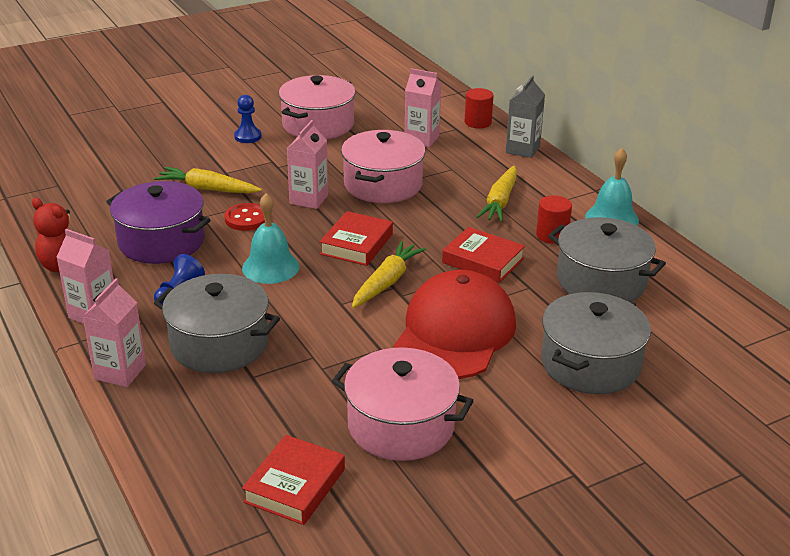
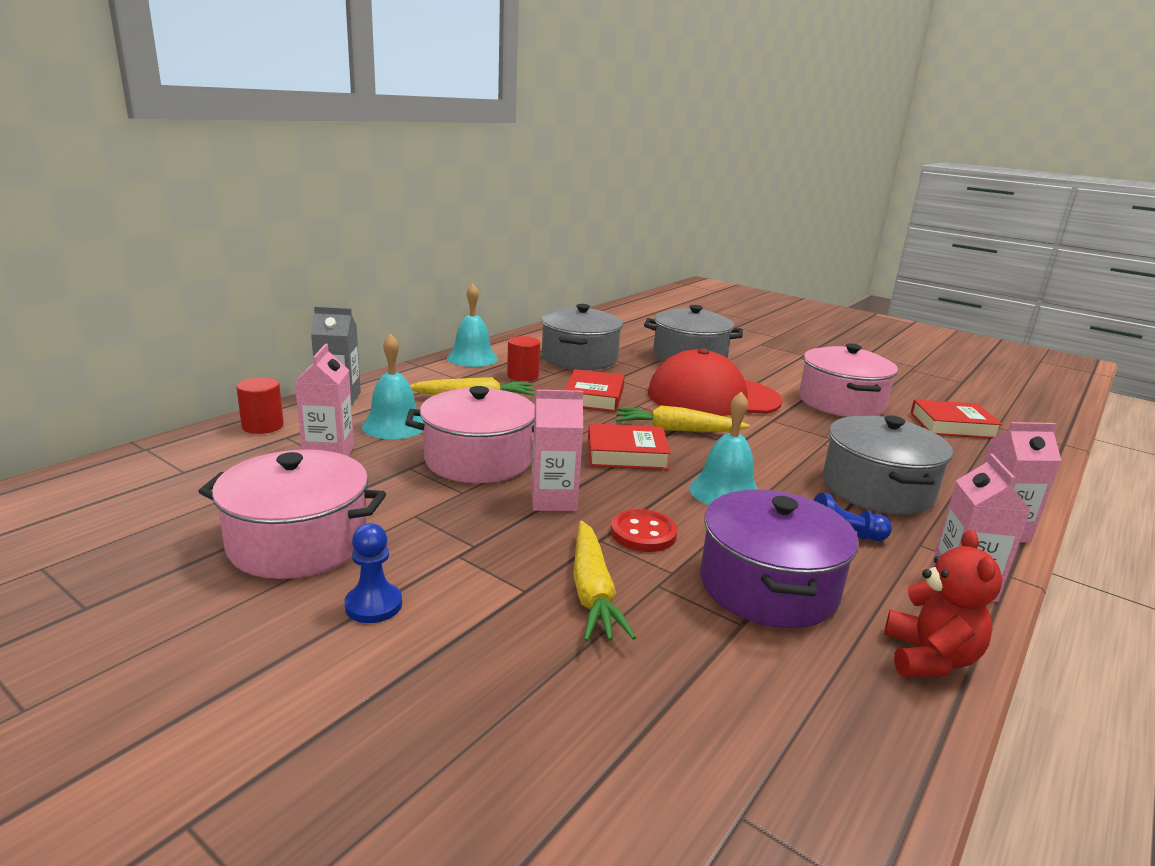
camera: 115 degrees left, 10 degrees down
(458, 163) = (394, 425): none -> turquoise bell

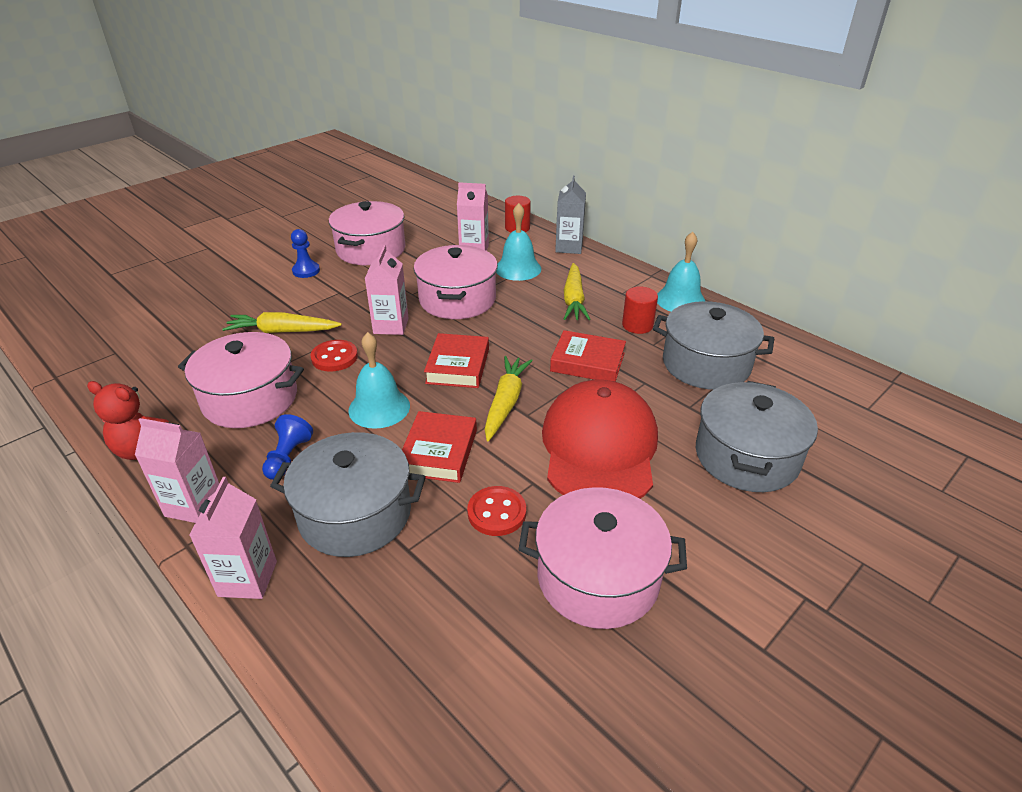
camera: 100 degrees right, 15 degrees up
(768, 586) = (250, 399): purple pot -> pink pot
(816, 432) = (497, 512): none -> red button
(952, 425) = (514, 696): red book -> red book (439, 452)

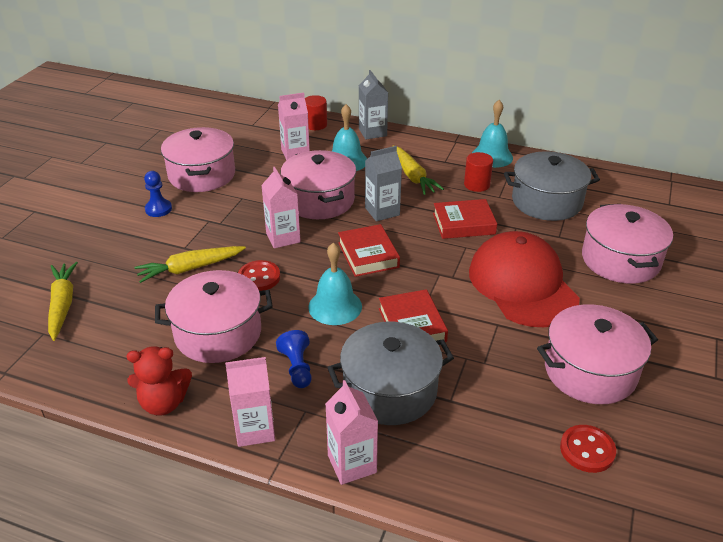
camera: 25 degrees left, 0 degrees up
(497, 512) = (490, 353): red button -> red button (587, 450)
(505, 403) = (429, 272): yellow carrot -> yellow carrot (62, 305)
(510, 326) = (382, 211): none -> grey carton
(746, 456) = (620, 260): grey pot -> pink pot

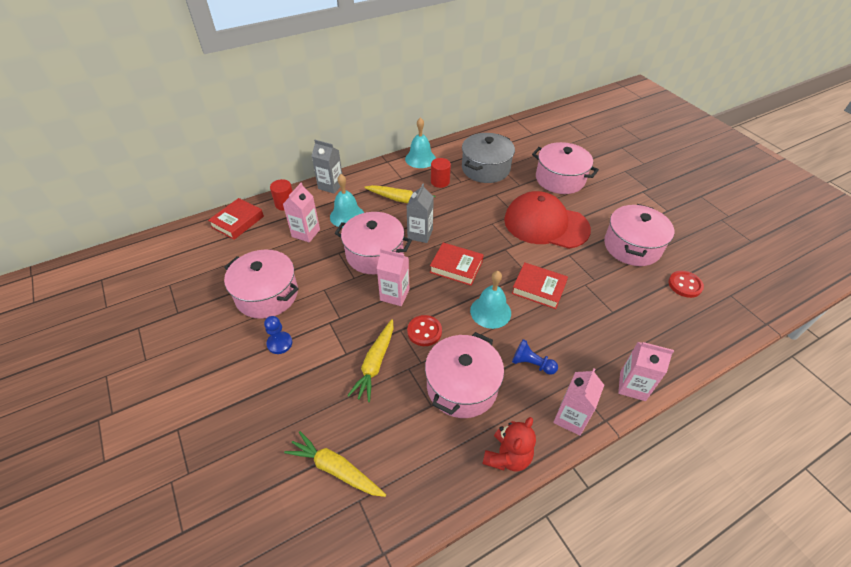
camera: 50 degrees left, 10 degrees up
(390, 390) = (585, 332): grey pot -> none
(463, 224) = (470, 210): red book -> red book (237, 222)

